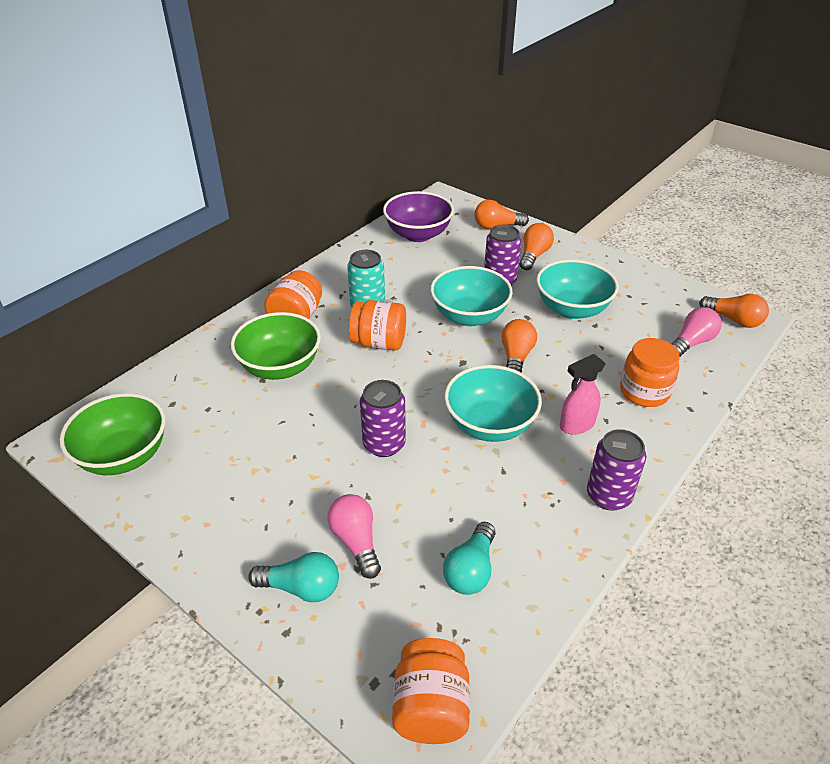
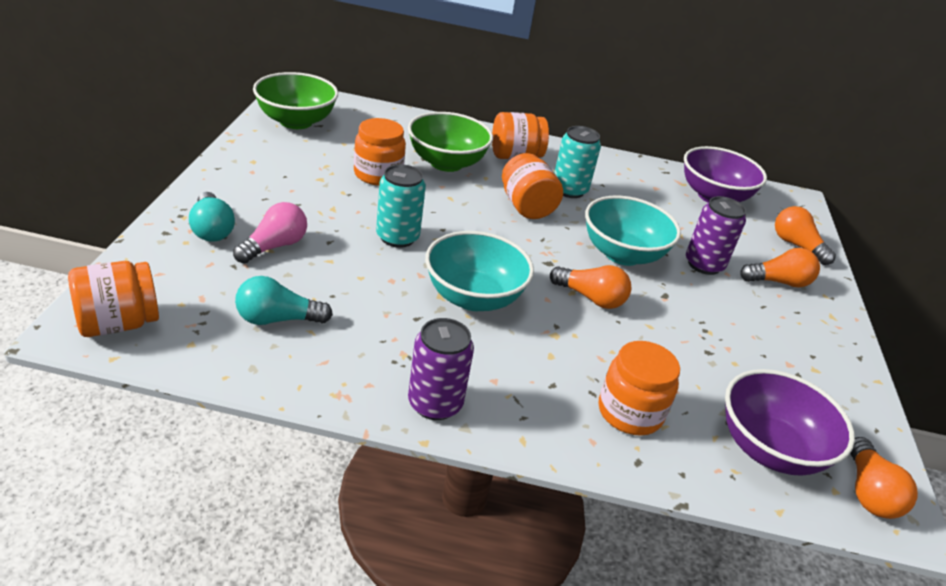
camera: 55 degrees right, 5 degrees down
(272, 423) = (378, 174): none -> orange jar
(384, 444) = (397, 237): purple can -> turquoise can
(516, 357) = (591, 298): orange light bulb -> orange light bulb turned 45 degrees clockwise
(572, 309) = (716, 328): turquoise bowl -> none
(576, 425) = (524, 361): pink spray bottle -> none
(691, 342) = (769, 449): pink light bulb -> purple bowl

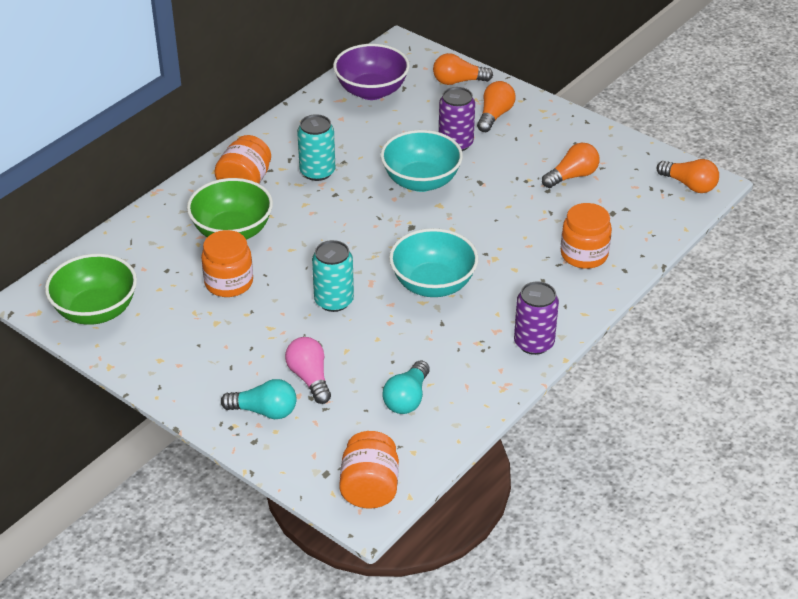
camera: 55 degrees left, 5 degrees up
(526, 207) = (329, 208): orange jar -> none
(591, 298) = (464, 222): orange light bulb -> orange light bulb (572, 176)
(769, 449) = (641, 208): purple bowl -> none

